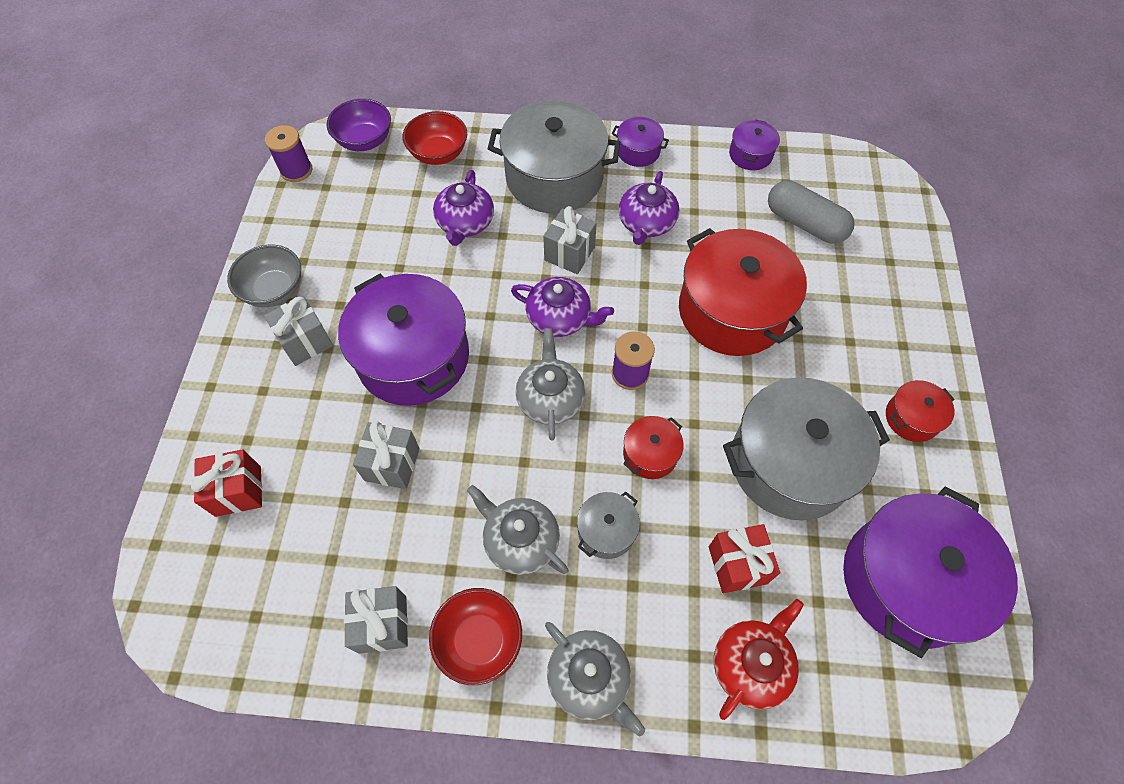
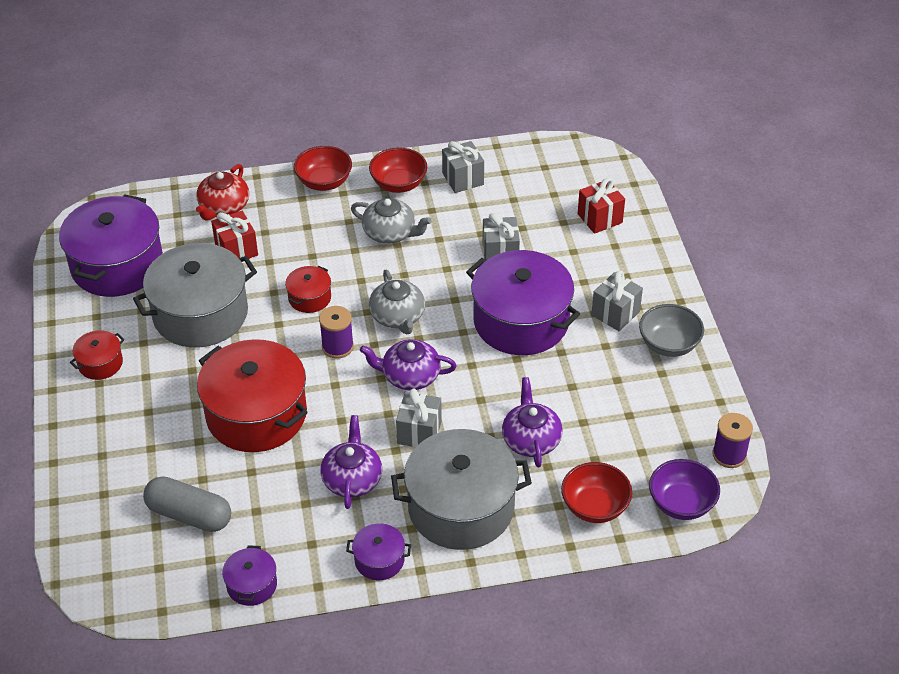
camera: 165 degrees right, 15 degrees down
(589, 678) = (324, 182): grey teapot -> red bowl
(606, 530) = (331, 249): grey pot -> none

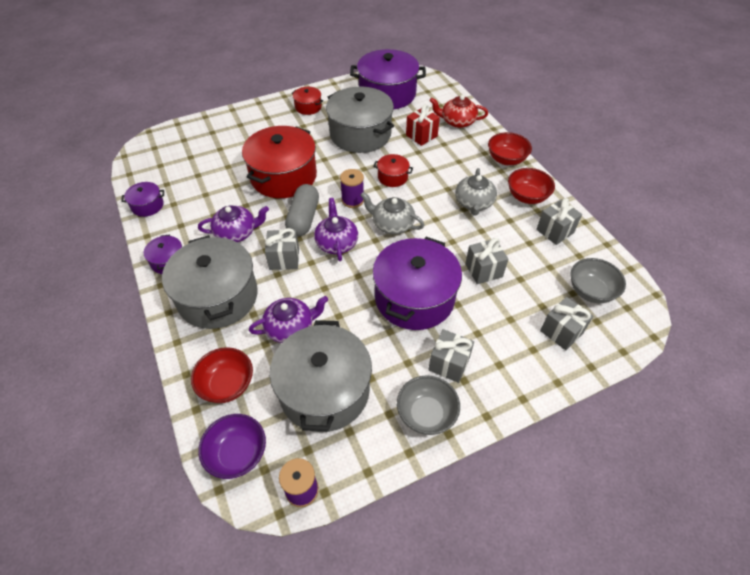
camera: 75 degrees right, 5 degrees up
(189, 514) = (200, 167): grey capsule -> grey capsule (303, 218)
(398, 316) = (392, 224): grey teapot -> grey teapot turned 60 degrees clockwise
(556, 180) = (591, 291): none -> grey bowl
(600, 218) = (561, 332): red gift -> grey gift
(622, 421) = (324, 390): none -> grey pot

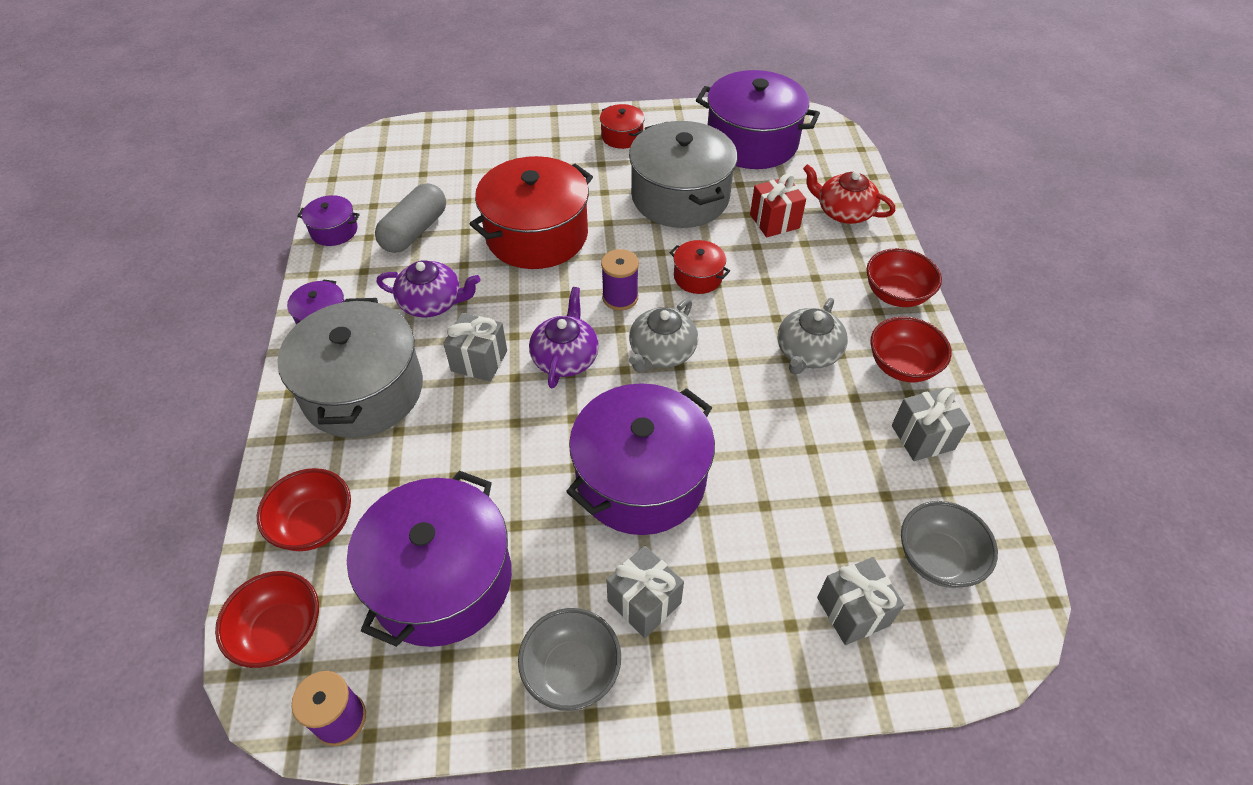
camera: 20 degrees right, 0 degrees up
(237, 454) = (281, 632): purple bowl -> red bowl
(290, 327) = (439, 468): purple teapot -> none
(303, 218) = (535, 306): grey capsule -> grey capsule (415, 231)
(324, 390) = (441, 579): grey pot -> purple pot
(392, 224) = (661, 352): grey teapot -> grey teapot turned 105 degrees counterclockwise
(483, 270) = (771, 468): grey gift -> none

